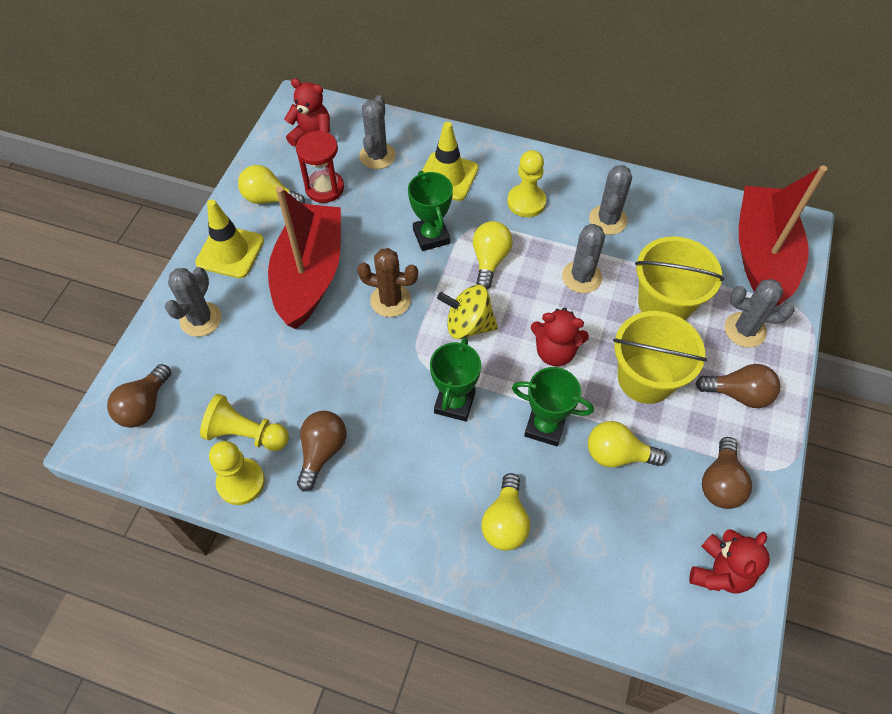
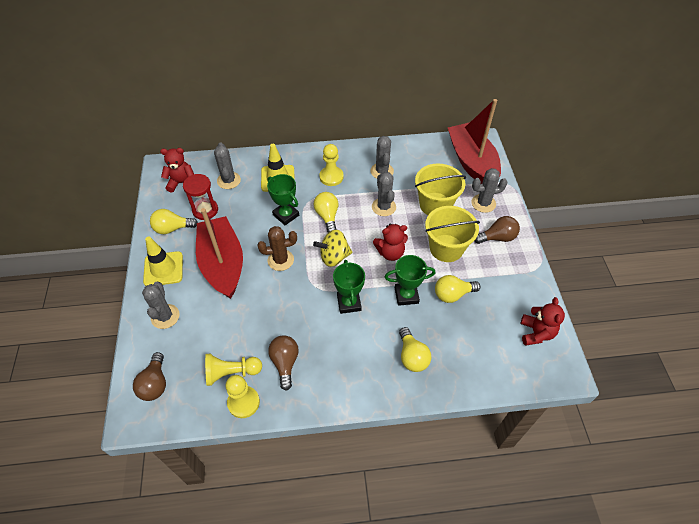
camera: 25 degrees left, 5 degrees down
(720, 483) = (512, 287): brown light bulb -> none

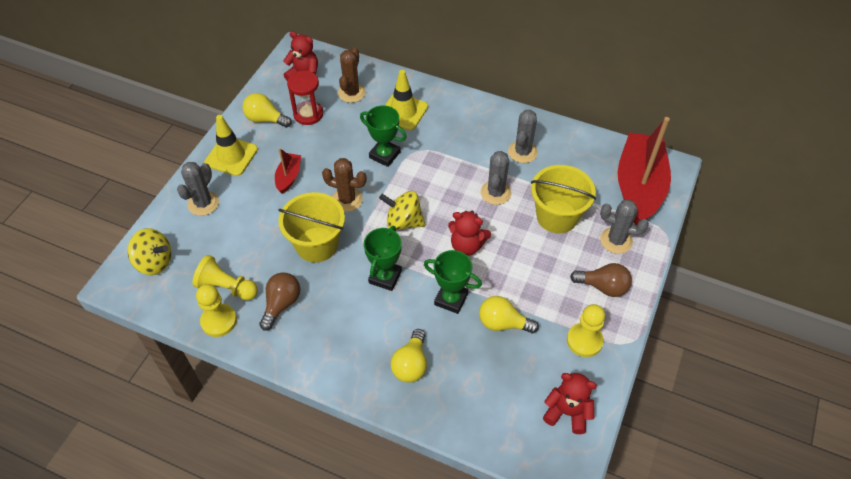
camera: 30 degrees right, 0 degrees up
(155, 384) = (154, 262): brown light bulb -> yellow spinning top
(222, 264) = (288, 177): red boat -> red boat, size x0.44
(228, 180) = (352, 93): grey cactus -> brown cactus
(286, 215) = (384, 155): green trophy -> green trophy turned 45 degrees counterclockwise
(327, 216) = (427, 175): yellow light bulb -> none
(331, 177) = (461, 134): yellow pawn -> yellow pawn (584, 340)
(446, 248) = (533, 270): yellow bucket -> yellow bucket (317, 244)
(536, 333) = (567, 412): red teddy bear -> red teddy bear turned 105 degrees counterclockwise

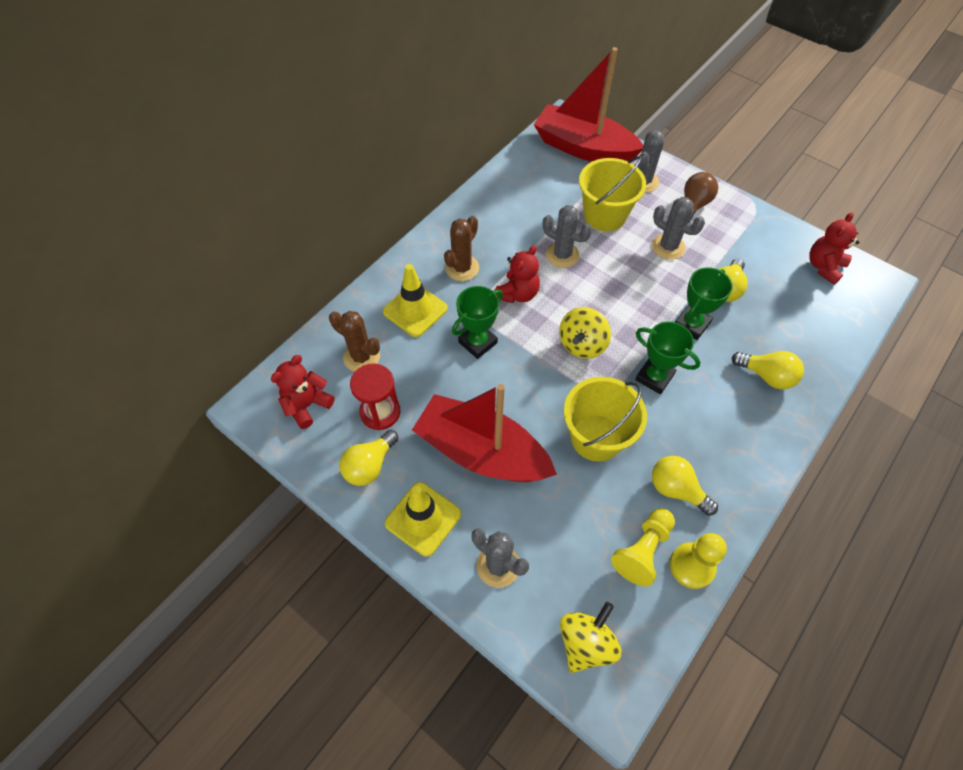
camera: 75 degrees left, 5 degrees up
(281, 304) = (676, 489): brown light bulb -> yellow light bulb
(288, 177) = (481, 452): red boat -> red boat, size x2.25
(347, 199) = (536, 393): brown cactus -> brown cactus (462, 268)
(467, 246) = (626, 295): red teddy bear -> red teddy bear (517, 293)
(522, 152) = (513, 219): grey cactus -> grey cactus (668, 247)
(584, 340) = (750, 234): yellow pawn -> none

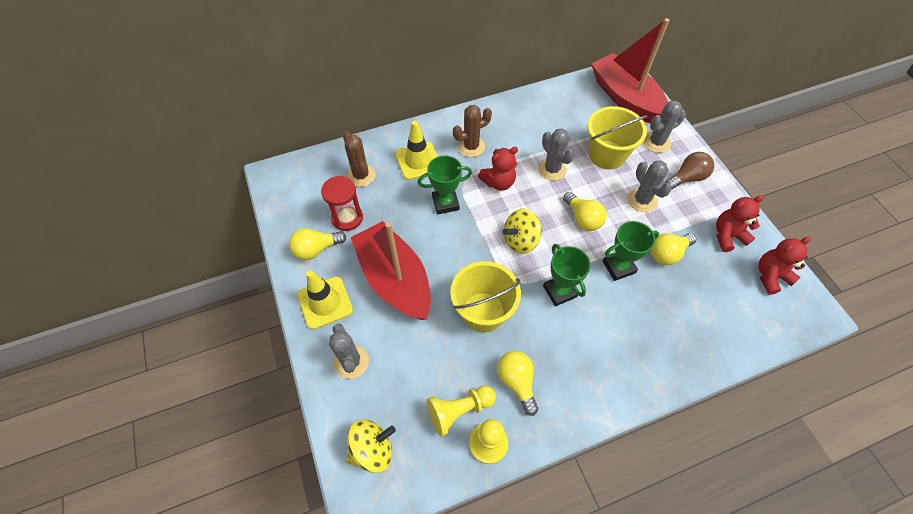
camera: 30 degrees right, 0 degrees up
(307, 405) = (305, 190): red teddy bear -> red teddy bear (727, 236)
(766, 376) = (654, 337): yellow light bulb -> yellow light bulb (582, 219)

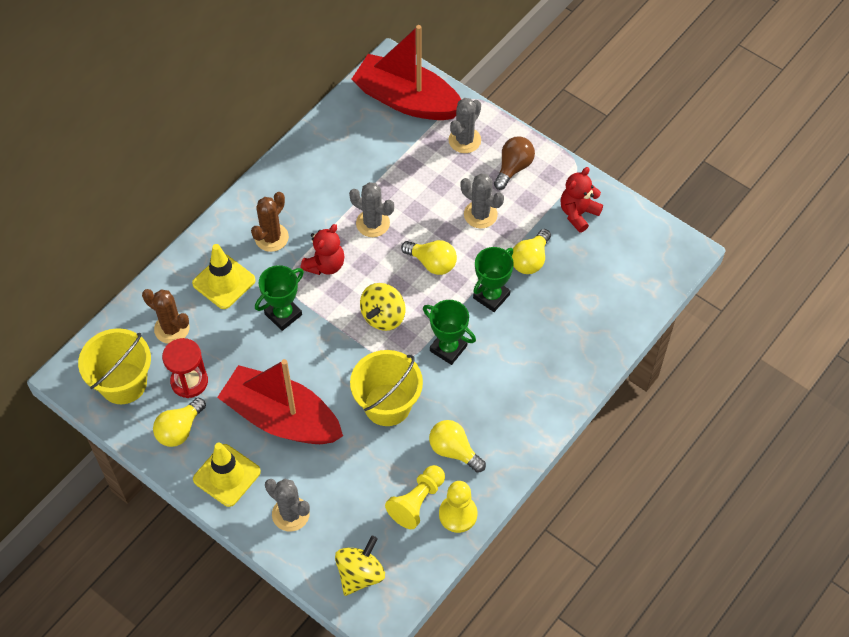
camera: 30 degrees left, 0 degrees up
(606, 155) = (420, 179): yellow bucket -> yellow bucket (123, 383)
(770, 276) = (632, 236): red teddy bear -> none

